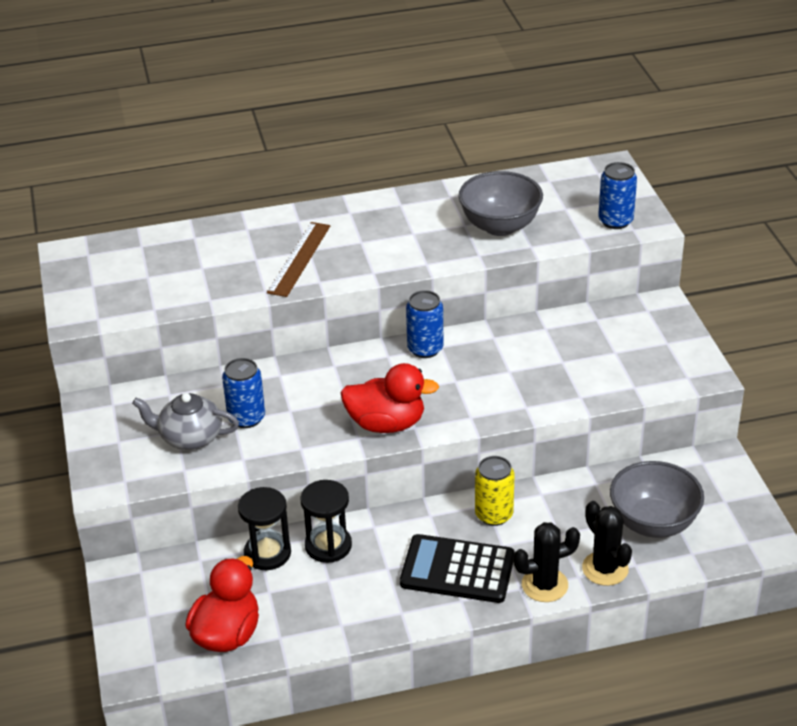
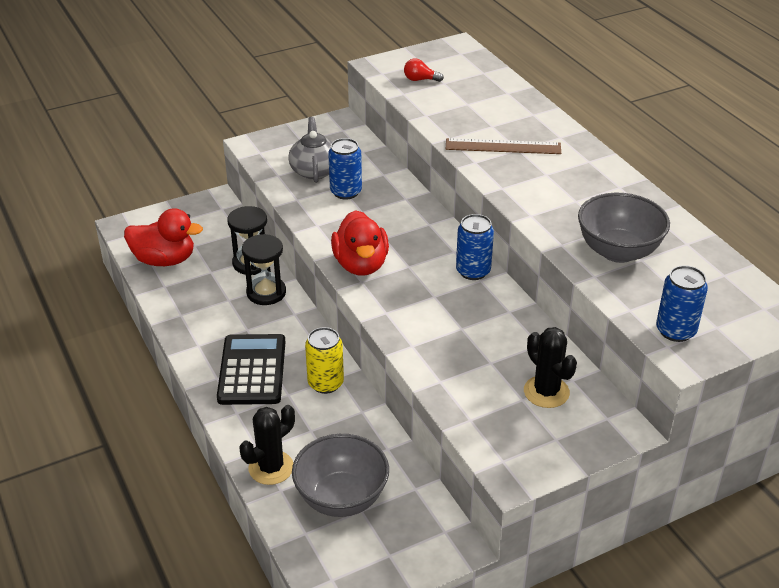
camera: 75 degrees right, 0 degrees up
(130, 292) = (420, 80): none -> red light bulb
(544, 585) = (243, 428): black cactus -> black cactus (546, 392)

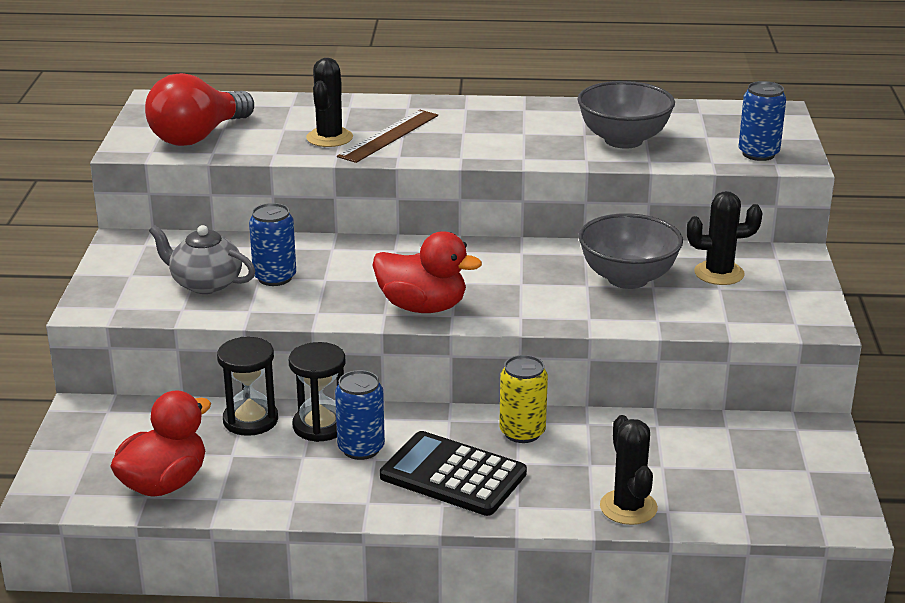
camera: 60 degrees left, 10 degrees down
(341, 498) = (709, 475): grey bowl -> grey bowl (627, 278)
(420, 80) = (198, 136): red light bulb -> red light bulb, size x2.41
(472, 125) = (329, 138): none -> black cactus
(473, 271) = (502, 252): blue can -> blue can (361, 449)

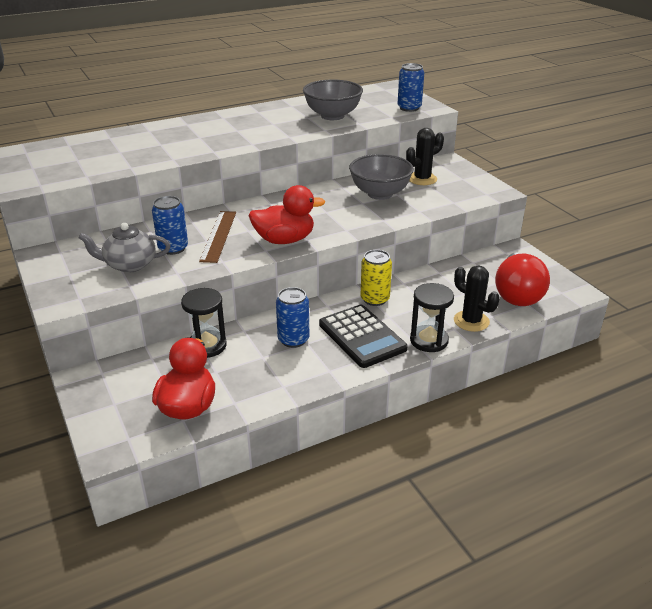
camera: 30 degrees left, 5 degrees up
(198, 136) = (65, 168): red light bulb -> red light bulb (517, 294)
(320, 426) = (255, 334): black hourglass -> black hourglass (429, 340)
(329, 138) = (157, 150): black cactus -> none
(389, 136) = (194, 141): brown ruler -> brown ruler (219, 236)
(453, 475) = (362, 336): black calculator -> black calculator turned 120 degrees counterclockwise

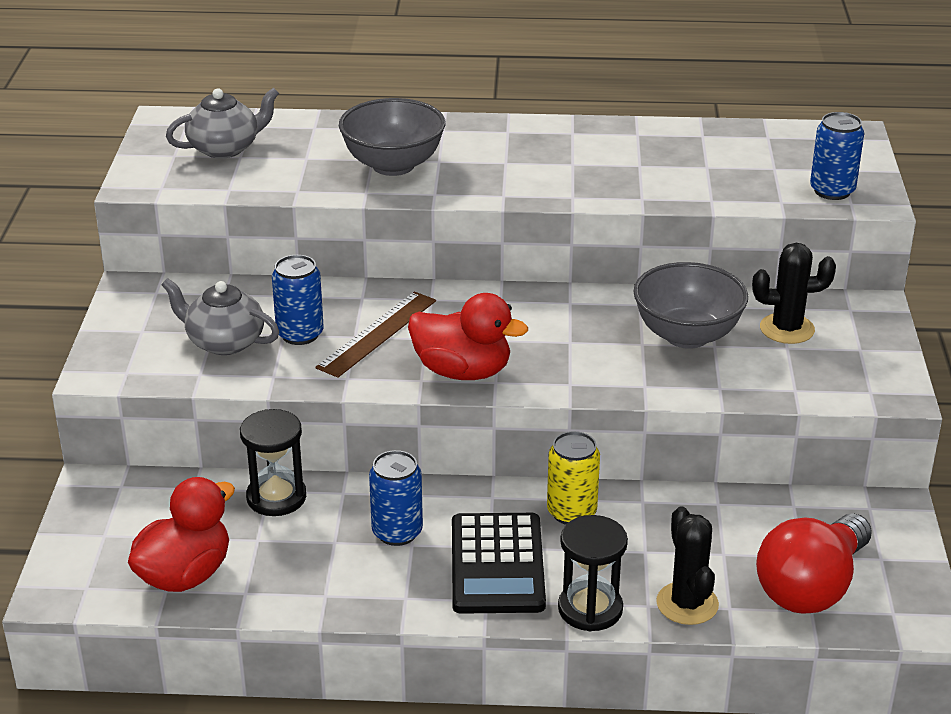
camera: 30 degrees right, 0 degrees up
(63, 158) = (225, 148): none -> grey teapot
(332, 116) = (683, 173): grey bowl -> grey bowl (393, 165)

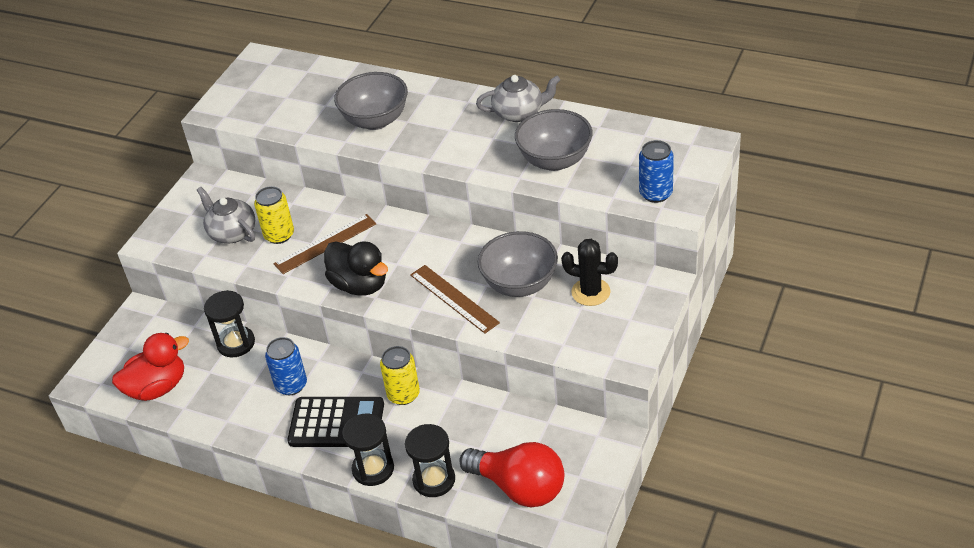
camera: 25 degrees right, 10 degrees up
(225, 148) = (281, 88): grey teapot -> grey teapot (519, 113)
(300, 334) = (279, 235): blue can -> yellow can
(462, 371) = (360, 285): red duck -> black duck
(497, 565) = (336, 423): black calculator -> black calculator turned 105 degrees counterclockwise
(609, 365) = (454, 298): none -> brown ruler
(675, 175) = (555, 160): none -> grey bowl
(687, 604) = (434, 480): black cactus -> black hourglass
(811, 587) = (519, 487): red light bulb -> red light bulb turned 120 degrees counterclockwise

